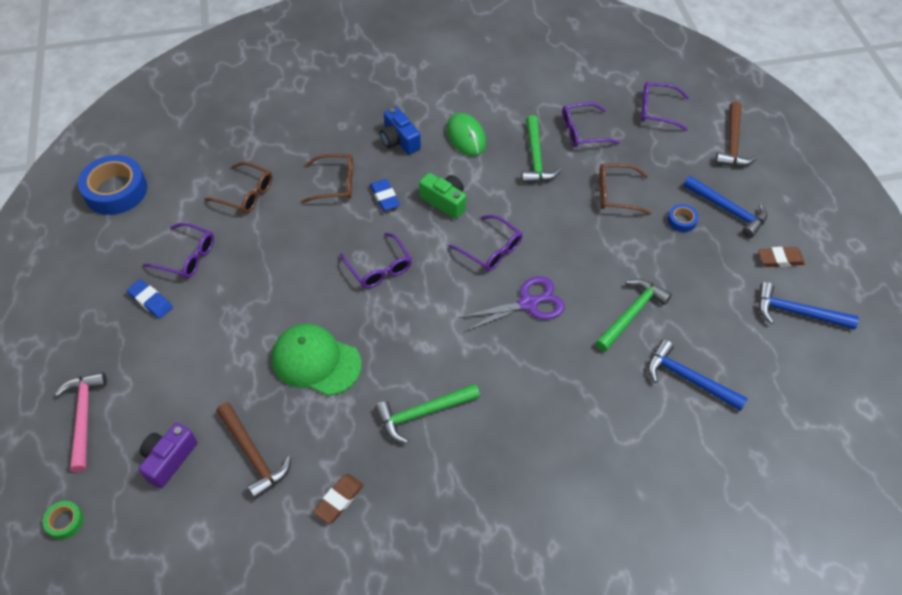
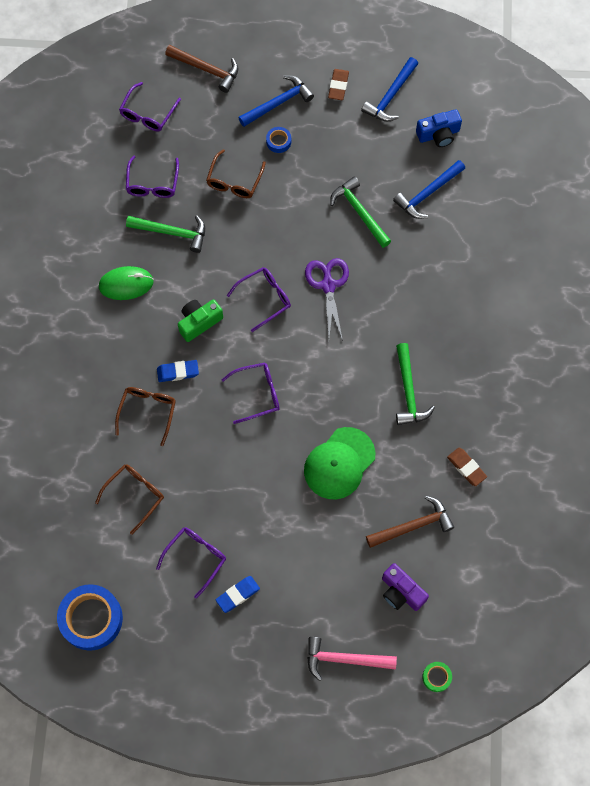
camera: 75 degrees left, 15 degrees up
(399, 140) = (111, 344): blue camera -> blue camera (438, 134)

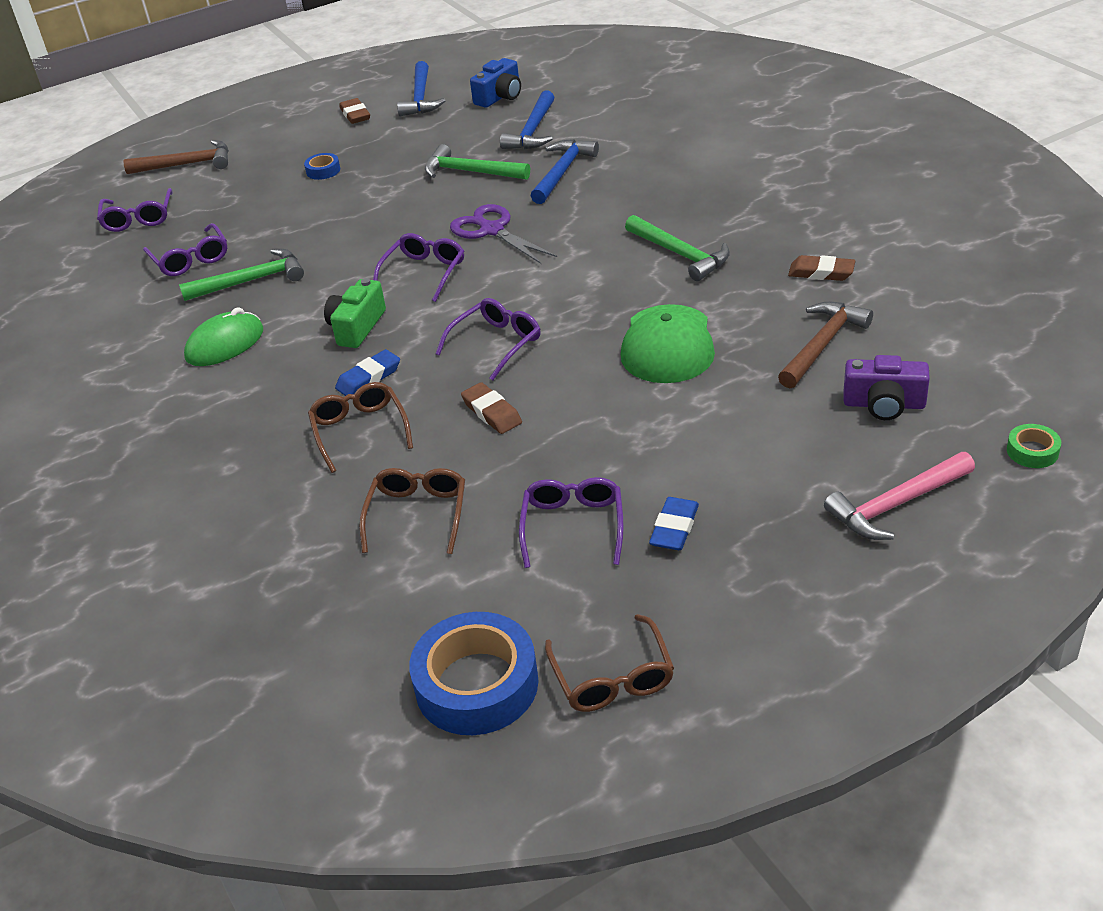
camera: 30 degrees left, 30 degrees down
(217, 448) = (492, 412): none -> brown eraser
(234, 181) = (296, 215): brown glasses -> brown glasses (612, 677)
(278, 103) = (296, 150): blue hammer -> blue hammer (562, 172)

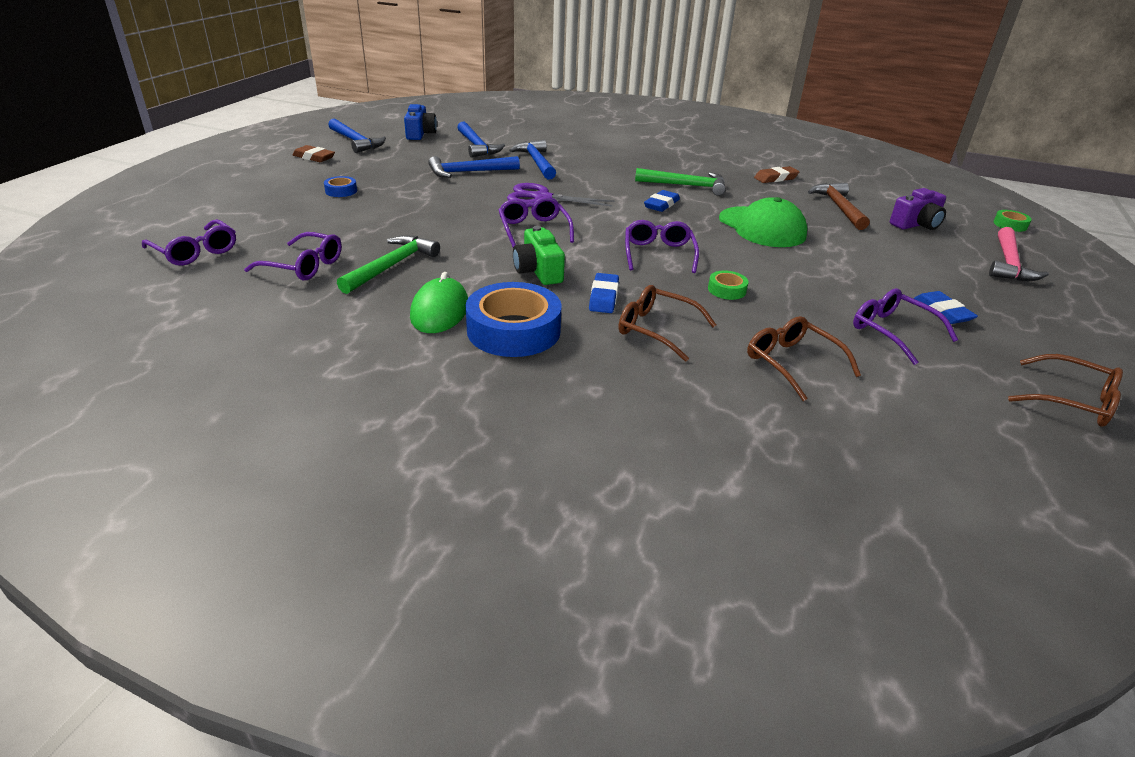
camera: 45 degrees left, 5 degrees down
(187, 164) = (191, 209): brown hammer -> none
(470, 172) = (468, 172): green hammer -> blue hammer
(476, 684) = (1021, 444): blue tape -> blue tape (513, 330)
(492, 412) = (726, 290): brown eraser -> green tape
(605, 276) = (661, 204): none -> blue eraser

